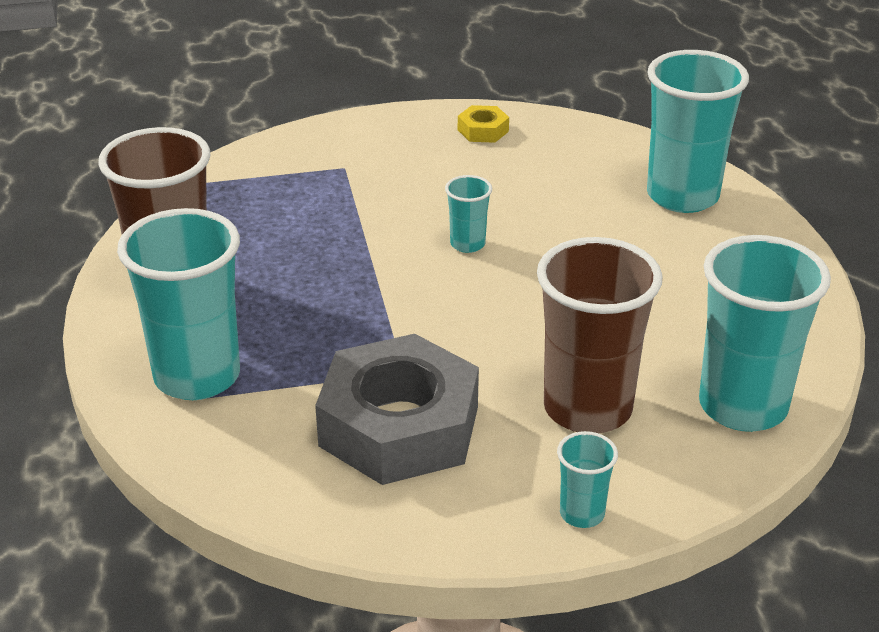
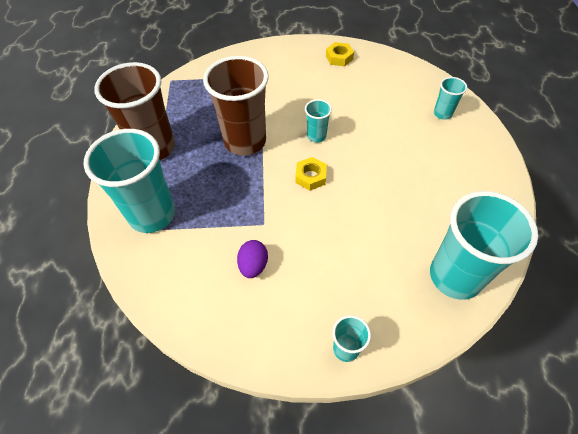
camera: 10 degrees right, 20 degrees up
(399, 426) = (253, 265): grey nut -> purple egg
(470, 300) = (310, 177): none -> yellow nut
(587, 409) = (363, 266): brown cup -> brown cup (245, 141)
(682, 196) = (442, 113): turquoise cup -> turquoise cup, size x0.46

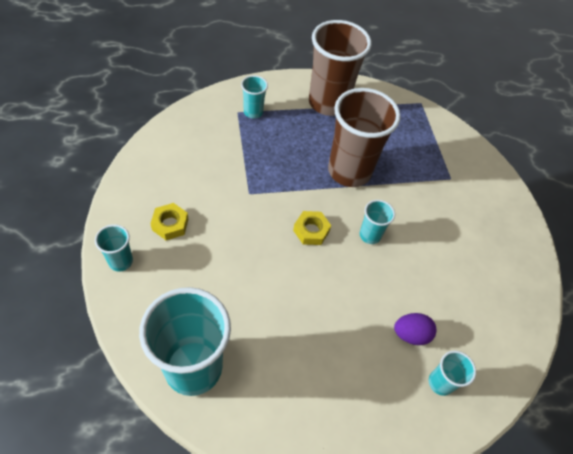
camera: 75 degrees right, 0 degrees up
(152, 214) = (253, 112): turquoise cup -> turquoise cup, size x0.46
(253, 265) = (204, 188): purple egg -> purple egg (411, 334)
(339, 57) = (511, 259): yellow nut -> yellow nut (170, 224)

